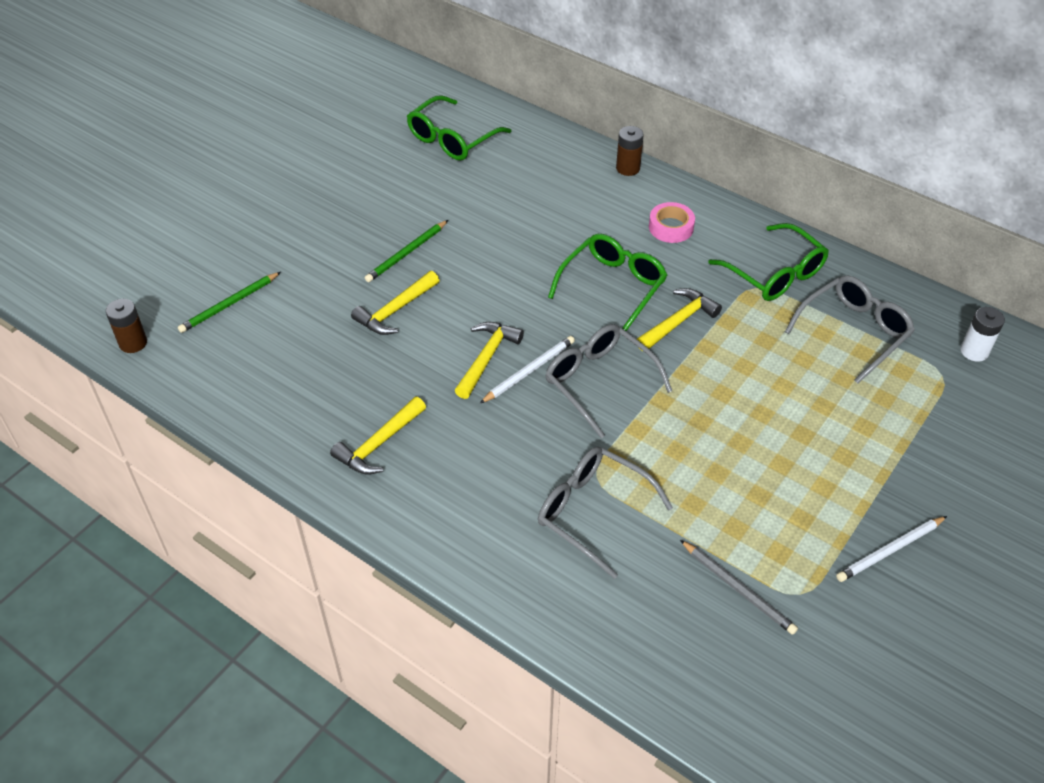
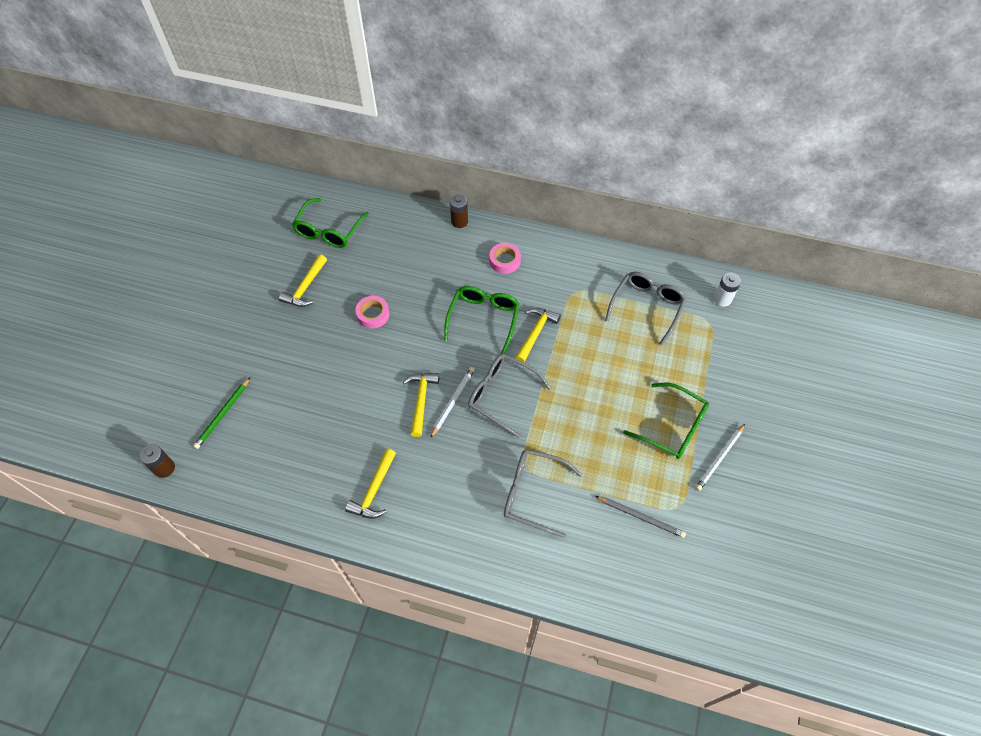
camera: 20 degrees left, 10 degrees up
(395, 310) = (344, 382): yellow hammer -> yellow hammer (306, 287)
(406, 253) = (333, 334): green pencil -> none
(467, 244) = (373, 314): none -> pink tape
(774, 273) = (583, 277): green glasses -> green glasses (672, 427)

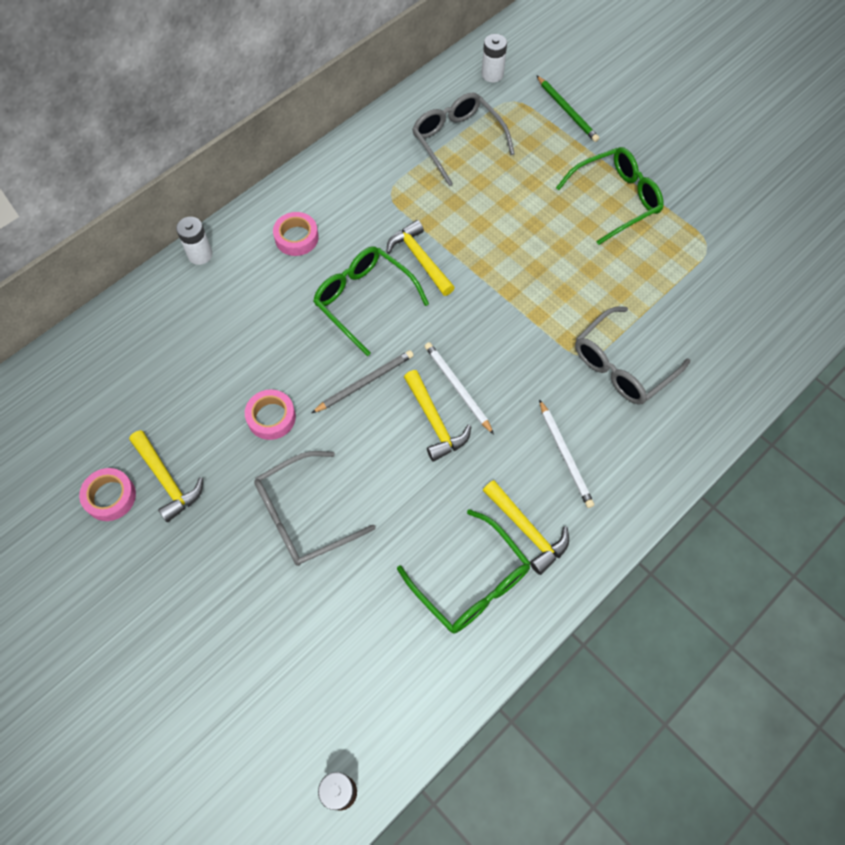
camera: 60 degrees left, 5 degrees up
(223, 414) = (303, 675): green pencil -> green pencil (567, 111)
(282, 268) = (110, 497): none -> pink tape
(329, 230) = (92, 409): green glasses -> green glasses (470, 581)
(421, 400) = (434, 421): yellow hammer -> yellow hammer turned 150 degrees counterclockwise
(459, 221) = (200, 254): brown battery -> white battery
(502, 395) = (481, 333): grey glasses -> grey glasses (305, 515)
(641, 517) = (701, 282): grey pencil -> grey pencil (365, 382)
(719, 458) = (673, 181): white pencil -> white pencil (565, 455)

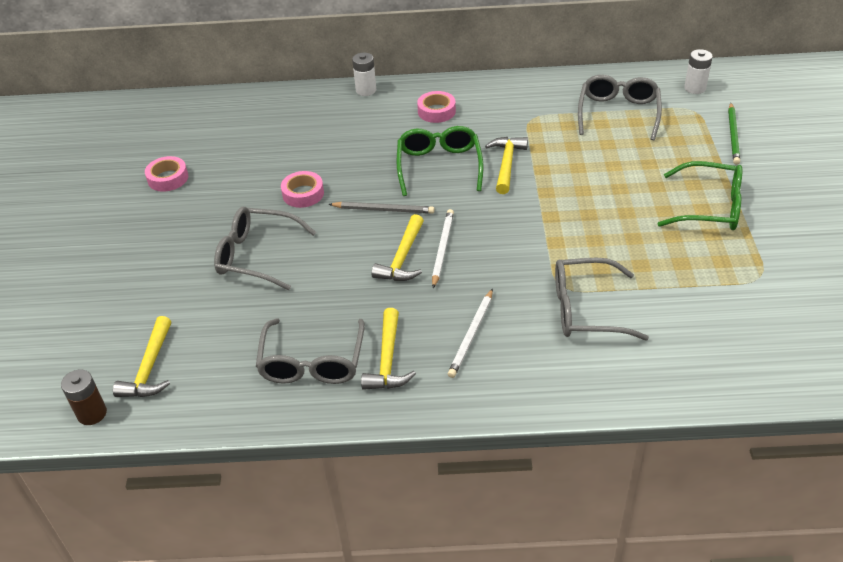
camera: 45 degrees right, 20 degrees down
(167, 480) = (206, 189): yellow hammer -> yellow hammer (150, 368)
(470, 581) = (312, 361): green glasses -> grey glasses

